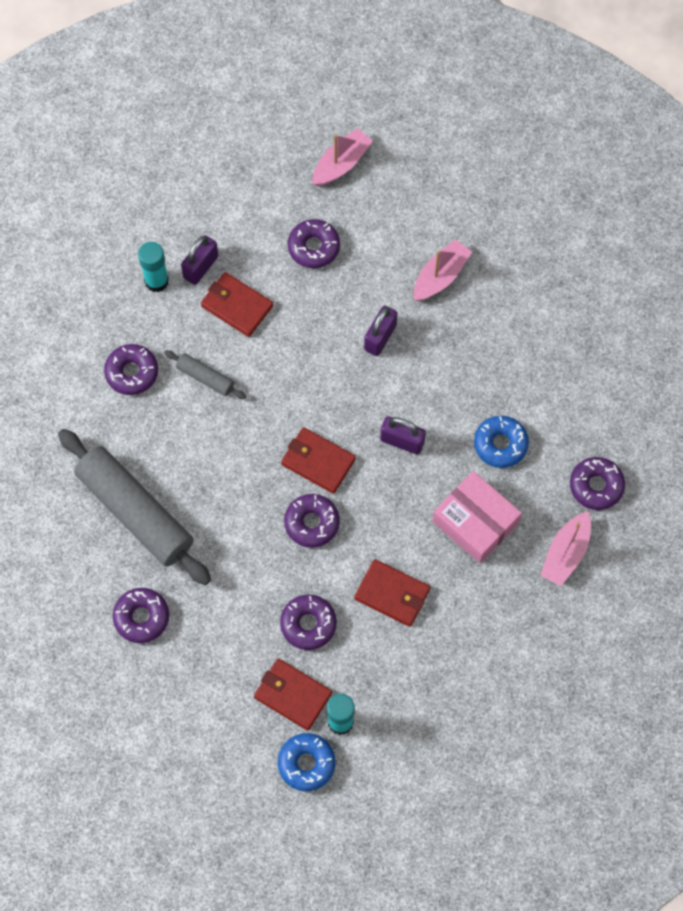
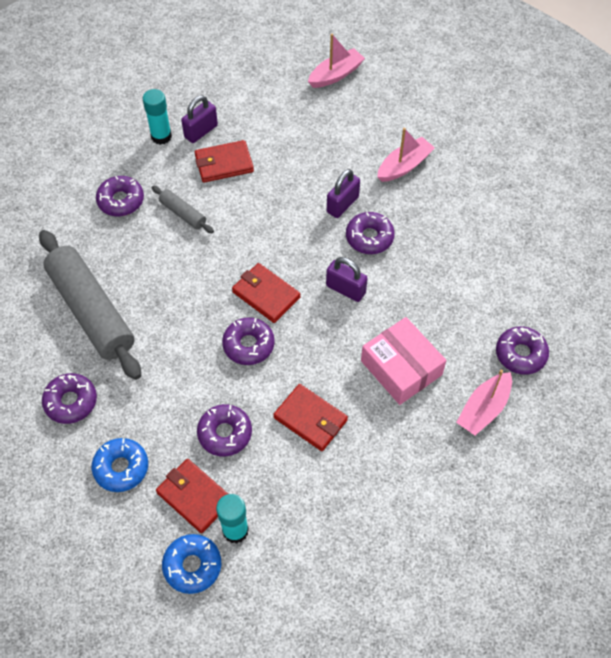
camera: 10 degrees right, 10 degrees down
(237, 306) = (224, 164): red wallet -> red wallet turned 60 degrees counterclockwise
(314, 247) = (299, 130): purple donut -> purple donut (369, 237)
(500, 444) = (435, 305): blue donut -> blue donut (121, 468)

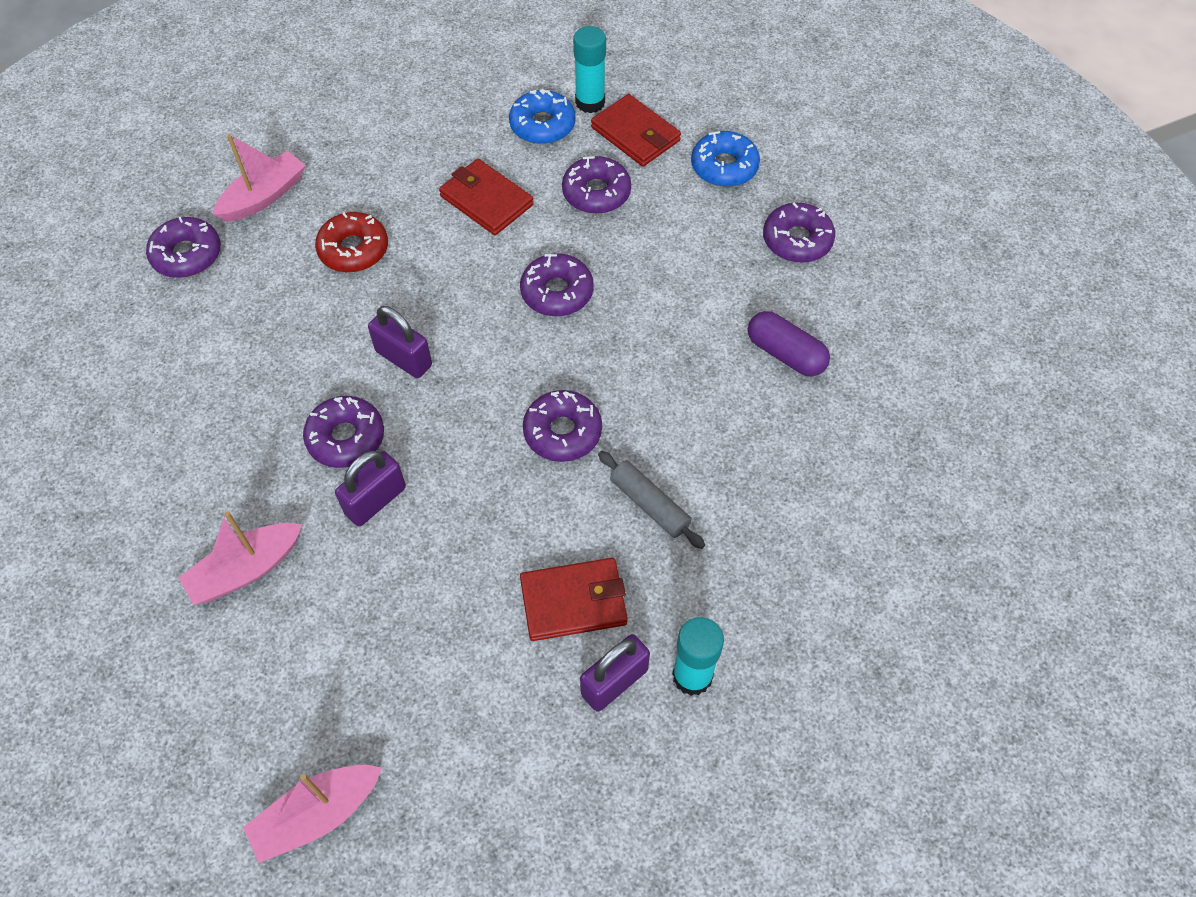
camera: 175 degrees left, 0 degrees up
(91, 311) = (785, 354): grey rolling pin -> purple capsule
(121, 201) = (758, 538): purple donut -> purple donut (562, 432)
(192, 566) = (639, 77): blue donut -> blue donut (542, 125)
(266, 294) = (524, 359): red wallet -> none
(401, 368) = (353, 249): pink box -> red donut

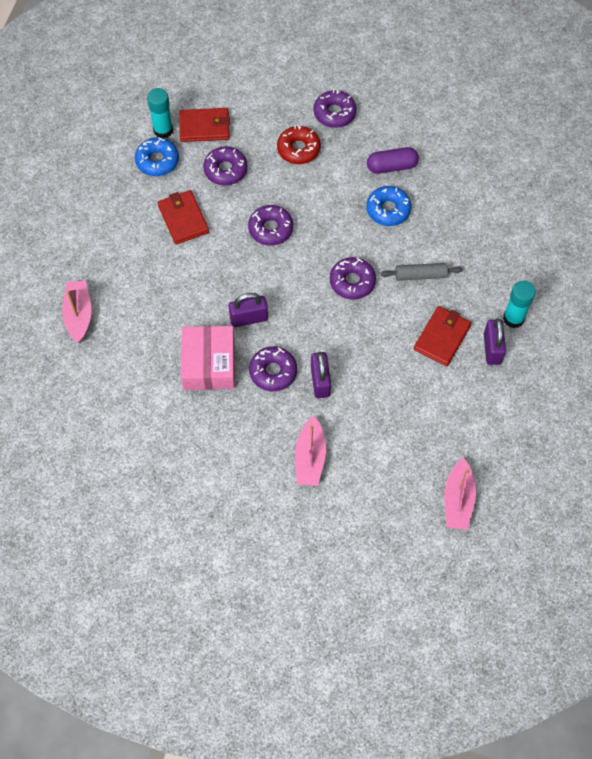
camera: 50 degrees left, 5 degrees up
(187, 255) = (85, 374): purple donut -> none
(300, 363) = (209, 364): none -> pink box
(353, 249) = (157, 297): red donut -> red donut (298, 149)
(486, 200) = (183, 219): red wallet -> red wallet turned 75 degrees clockwise
(724, 167) = (262, 107): blue donut -> blue donut (388, 210)

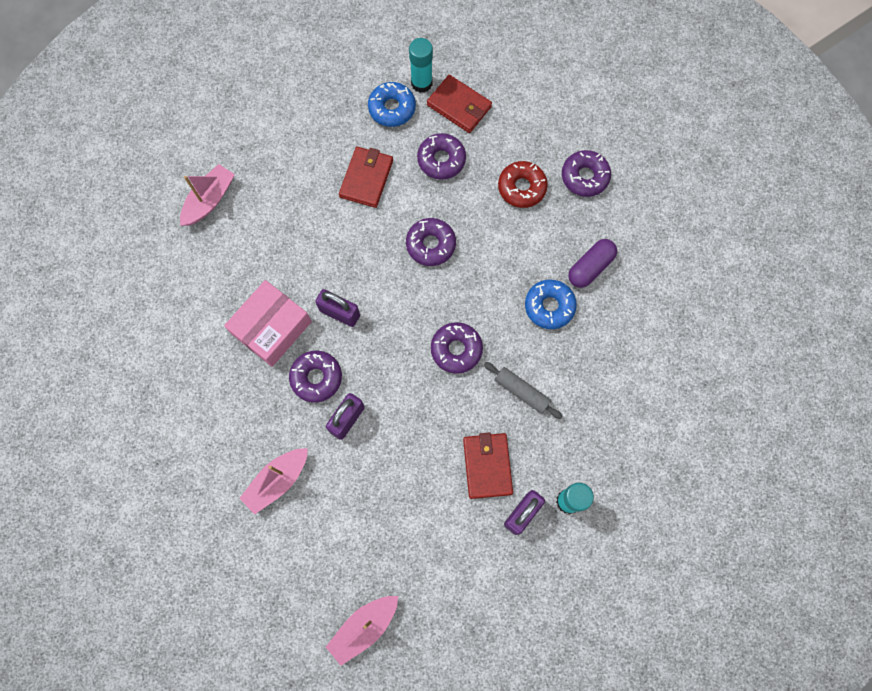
camera: 40 degrees right, 10 degrees up
(391, 166) = (590, 267): purple capsule -> purple capsule turned 75 degrees counterclockwise
(442, 337) = (487, 466): red wallet -> red wallet turned 75 degrees counterclockwise

